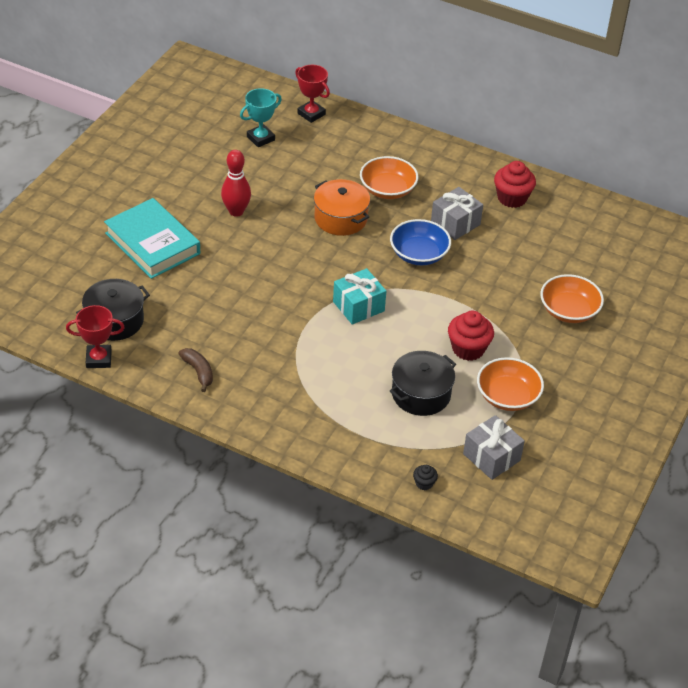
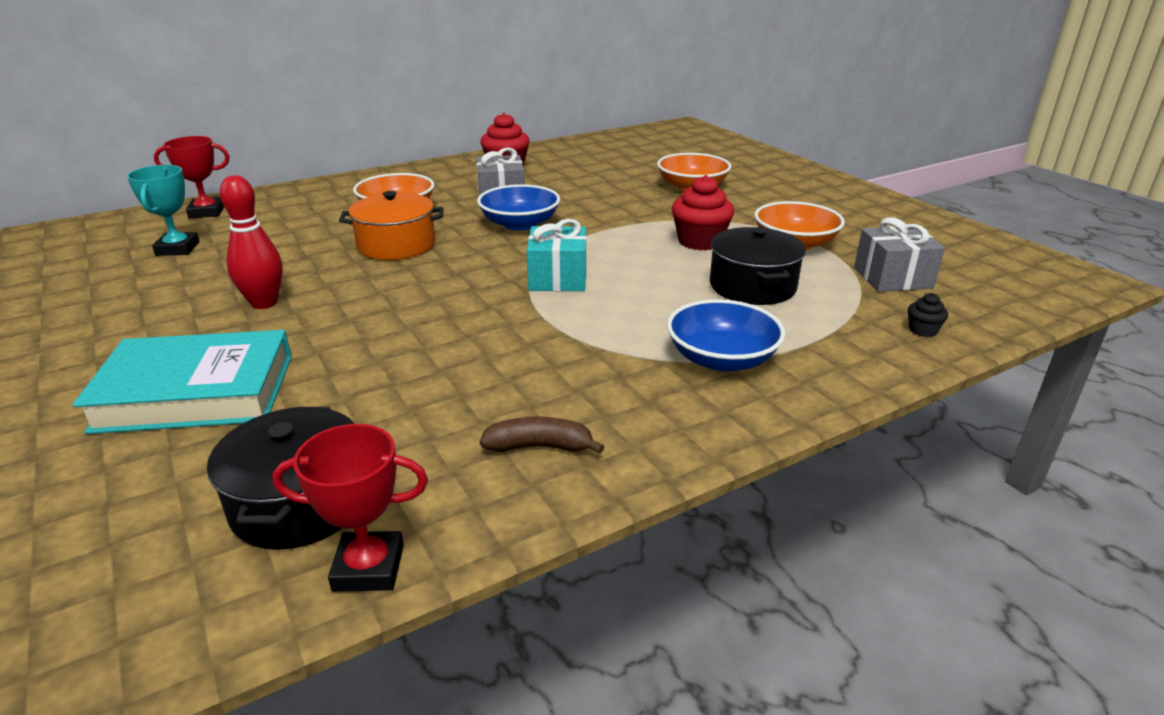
camera: 55 degrees left, 15 degrees down
(98, 359) = (368, 568): red trophy -> red trophy turned 60 degrees clockwise
(321, 407) = (721, 359): none -> blue bowl

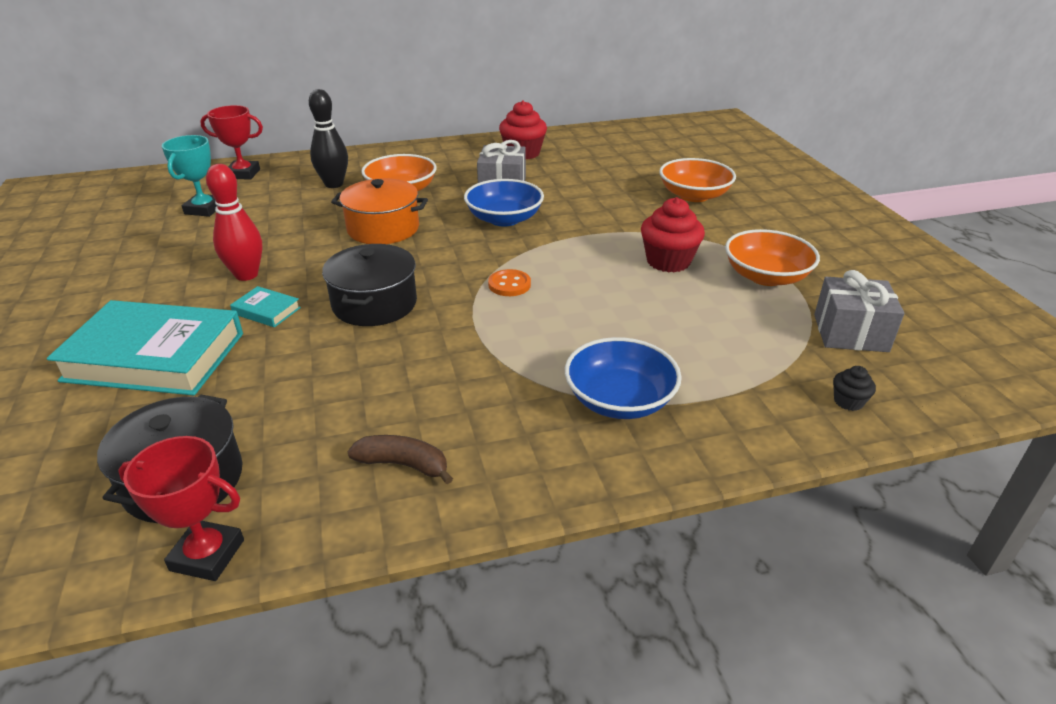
camera: 15 degrees right, 5 degrees up
(307, 333) = (266, 311): none -> turquoise book
(318, 212) = (334, 184): none -> black bowling pin
(557, 278) = (509, 284): turquoise gift -> orange button
(752, 286) = (694, 321): black pot -> black pot (374, 304)

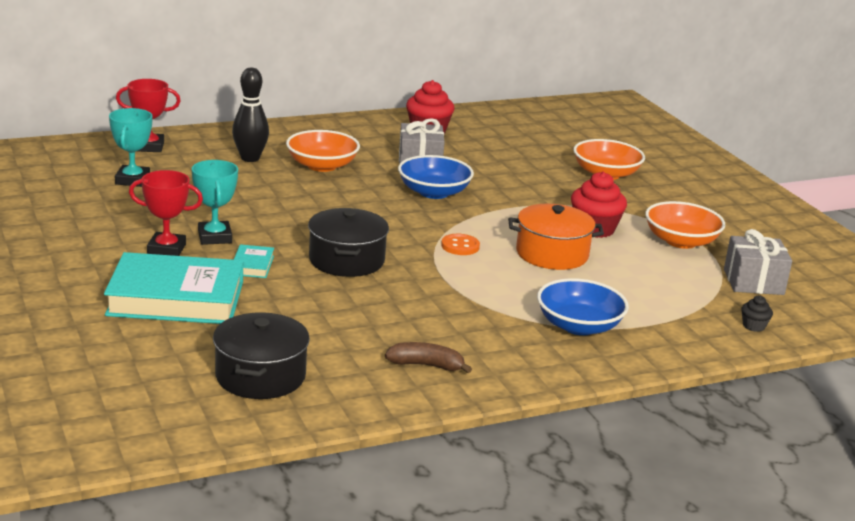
camera: 10 degrees left, 10 degrees down
(207, 555) = (308, 415): red trophy -> red trophy (166, 249)
(246, 275) = (215, 237): red bowling pin -> turquoise trophy
(266, 311) = (252, 265): turquoise book -> turquoise book turned 75 degrees clockwise
(383, 229) = (322, 199): orange pot -> orange pot (552, 254)

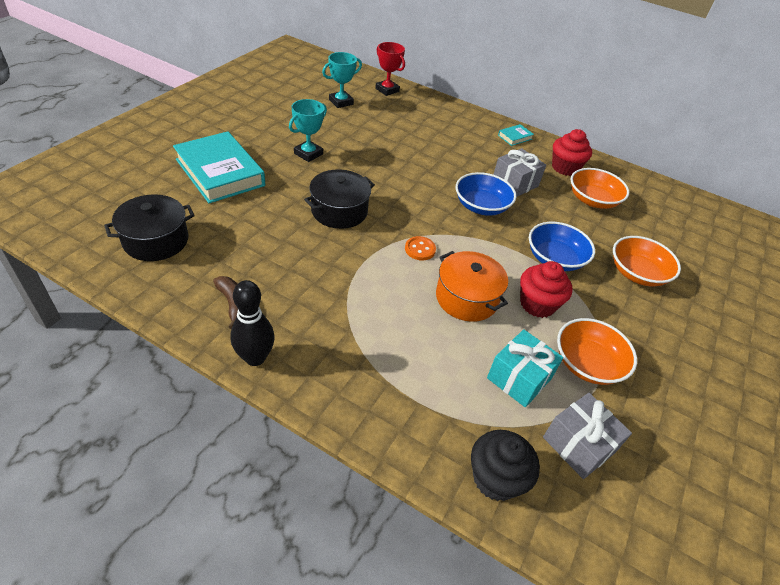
camera: 50 degrees right, 20 degrees up
(166, 249) = (274, 145): red trophy -> none
(250, 158) = (422, 124): black bowling pin -> black bowling pin (255, 357)
(252, 265) = (290, 180): turquoise book -> turquoise book (515, 137)
(322, 165) = (451, 150): orange bowl -> orange bowl (592, 200)
(579, 326) = (370, 359): blue bowl -> blue bowl (555, 259)
(667, 274) = (519, 378): none -> turquoise gift
(753, 326) = (495, 478): black cupcake -> black cupcake, size x2.03

